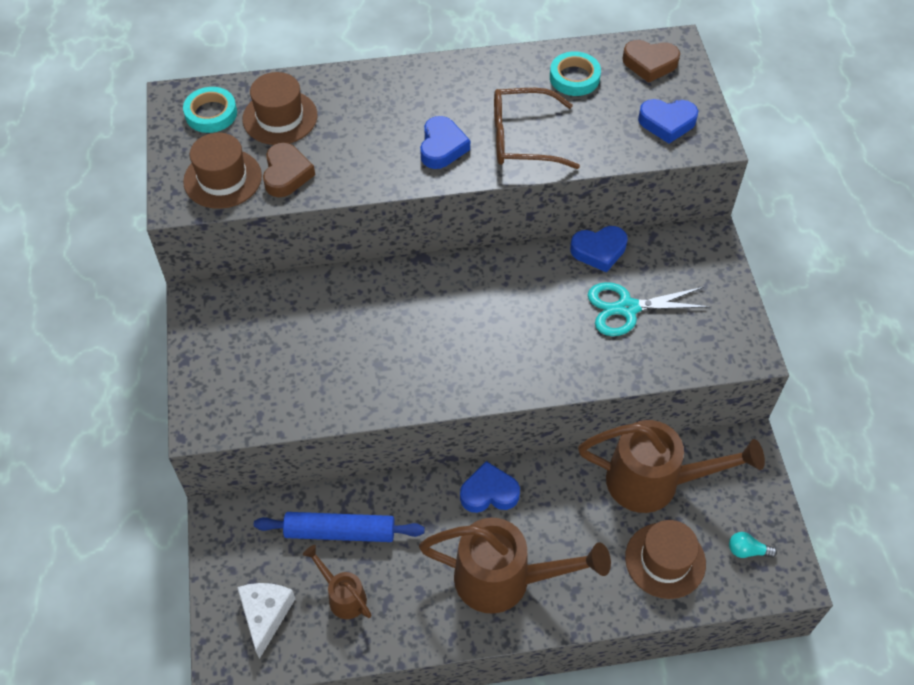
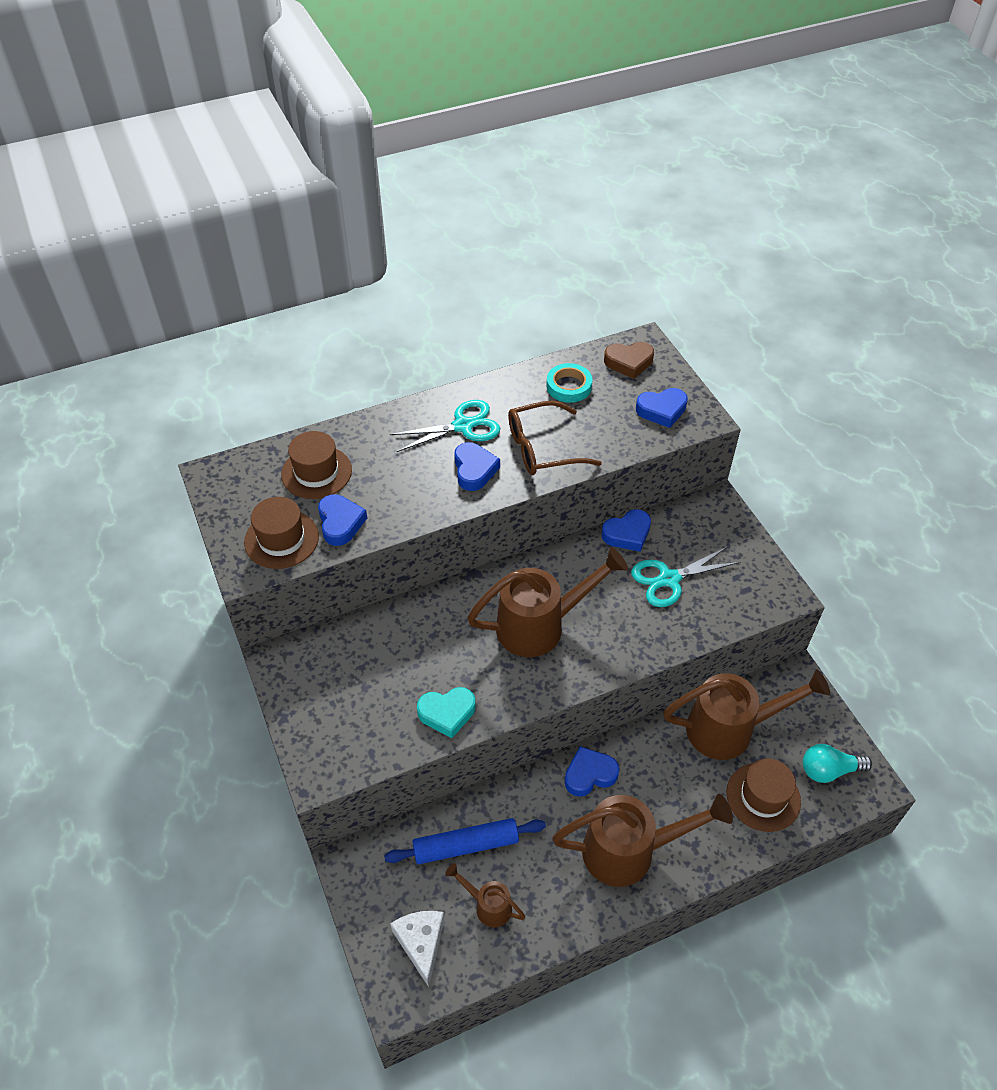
camera: 15 degrees left, 5 degrees down
(211, 113) = (250, 481): turquoise tape -> none
(286, 174) = (340, 523): brown heart -> blue heart
(347, 393) = (447, 713): none -> turquoise heart
(446, 98) = (463, 426): none -> turquoise scissors
(473, 326) = (540, 626): none -> brown watering can
(747, 551) = (829, 770): turquoise light bulb -> turquoise light bulb, size x1.63

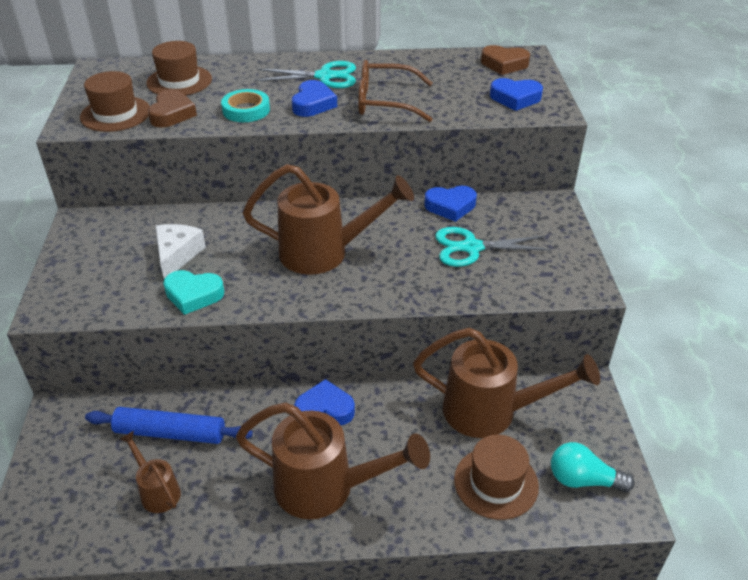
camera: 20 degrees right, 10 degrees down
(340, 523) = (172, 114): blue heart -> brown heart
(421, 943) = (73, 502): white cheese -> white cheese (177, 255)
(569, 386) = (437, 69): turquoise tape -> turquoise tape (246, 110)

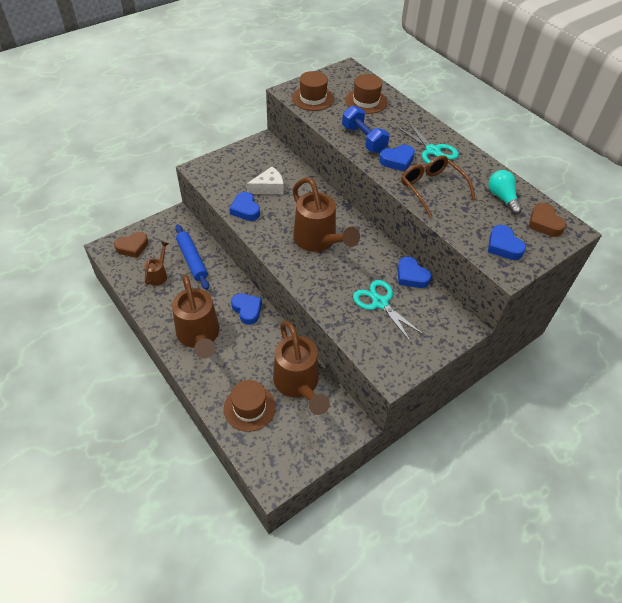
camera: 55 degrees right, 10 degrees up
(172, 114) = (332, 116): brown heart -> brown heart (132, 247)
(193, 295) = (245, 209): turquoise heart -> blue heart
(246, 110) = (363, 139): turquoise tape -> blue dumbbell
(583, 480) = (279, 450): turquoise light bulb -> turquoise light bulb (502, 198)

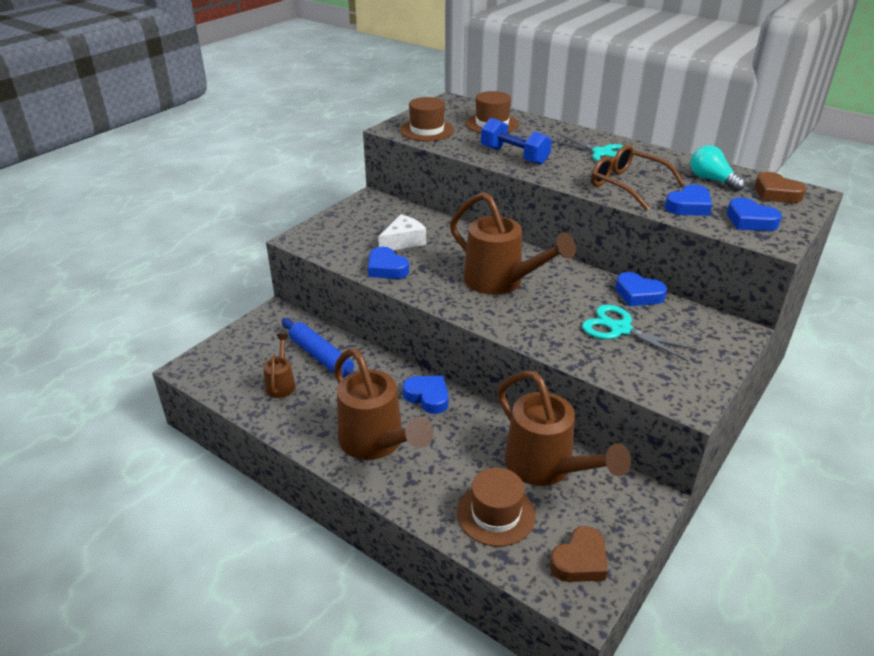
camera: 15 degrees left, 15 degrees down
(132, 247) = (227, 359): brown heart -> brown heart (580, 561)
(397, 161) = (568, 168): blue heart -> blue heart (688, 206)

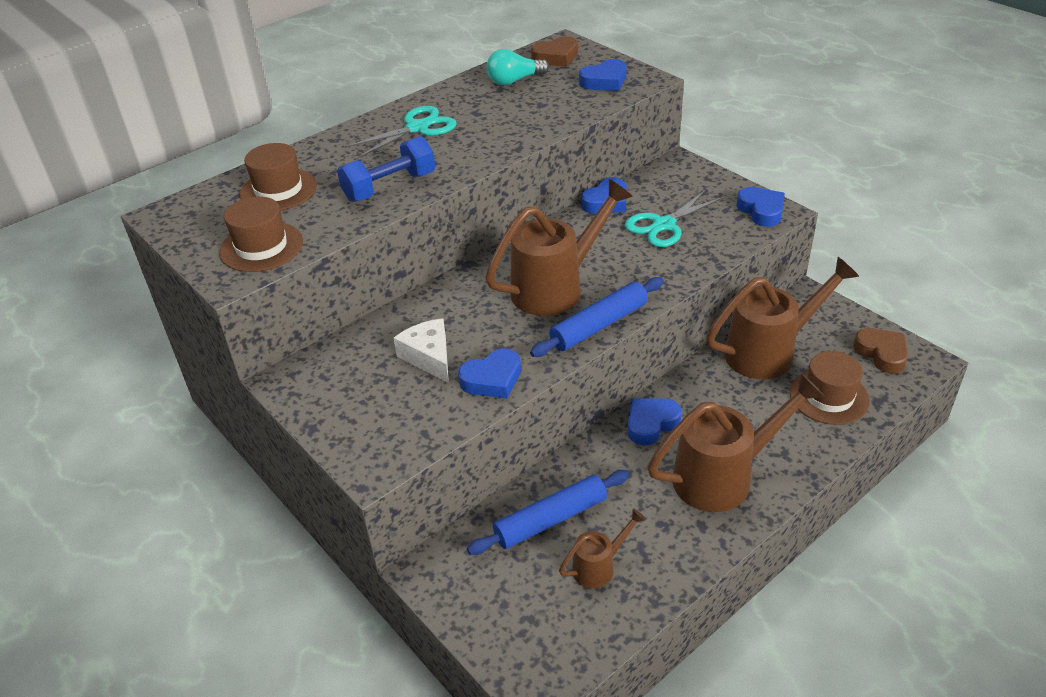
camera: 75 degrees left, 5 degrees up
(281, 384) = (599, 566): brown watering can -> brown watering can turned 135 degrees clockwise
(461, 307) = (599, 325): none -> blue rolling pin
(627, 185) = (504, 127): brown glasses -> none
(688, 206) = (565, 104): blue heart -> blue heart (761, 211)

